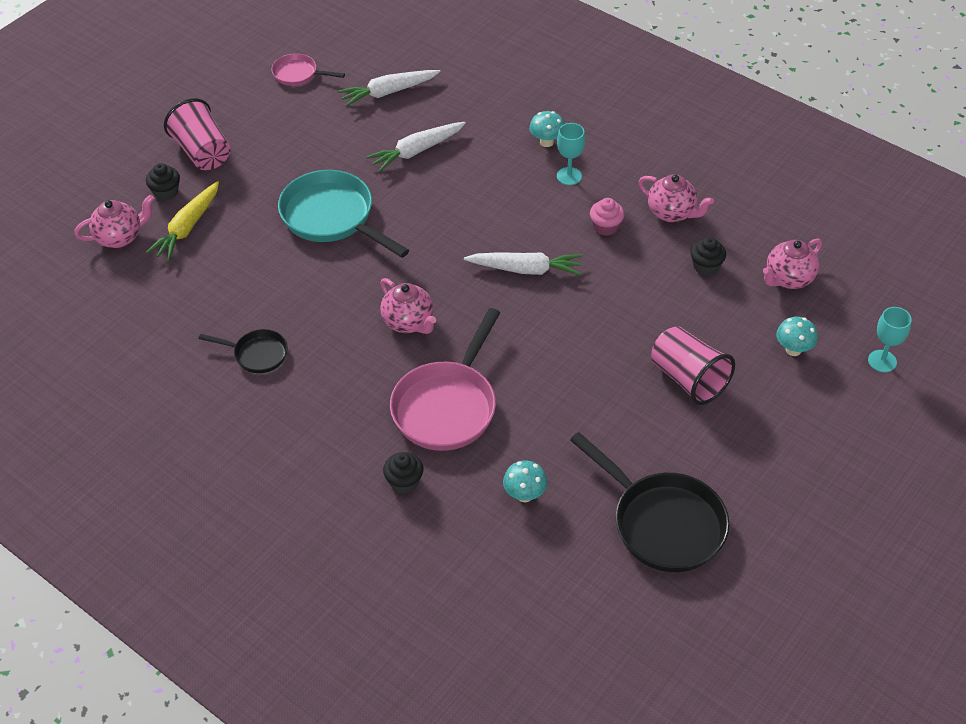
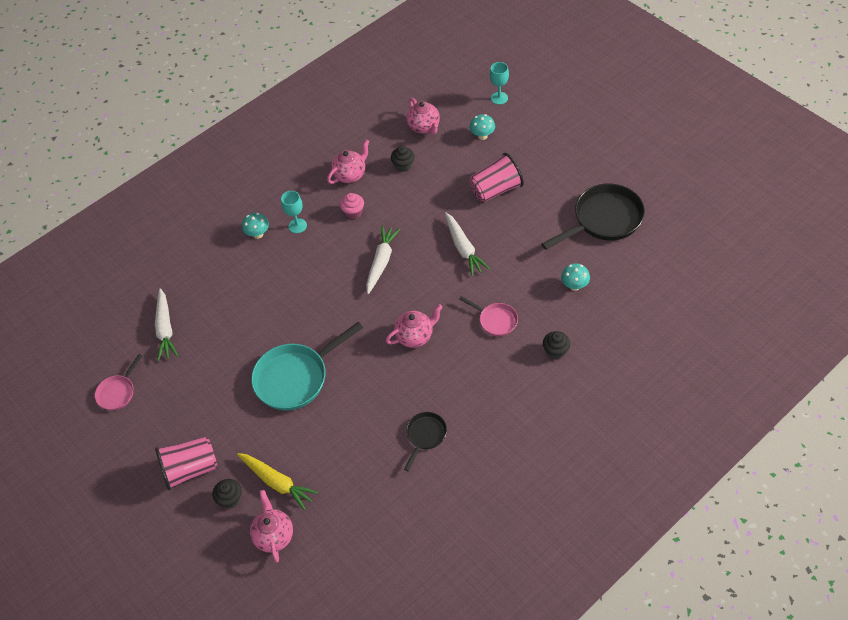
camera: 75 degrees left, 5 degrees up
(416, 151) = (240, 316): white carrot -> white carrot (463, 248)
(447, 406) = (496, 320): pink pan -> pink pan, size x0.52

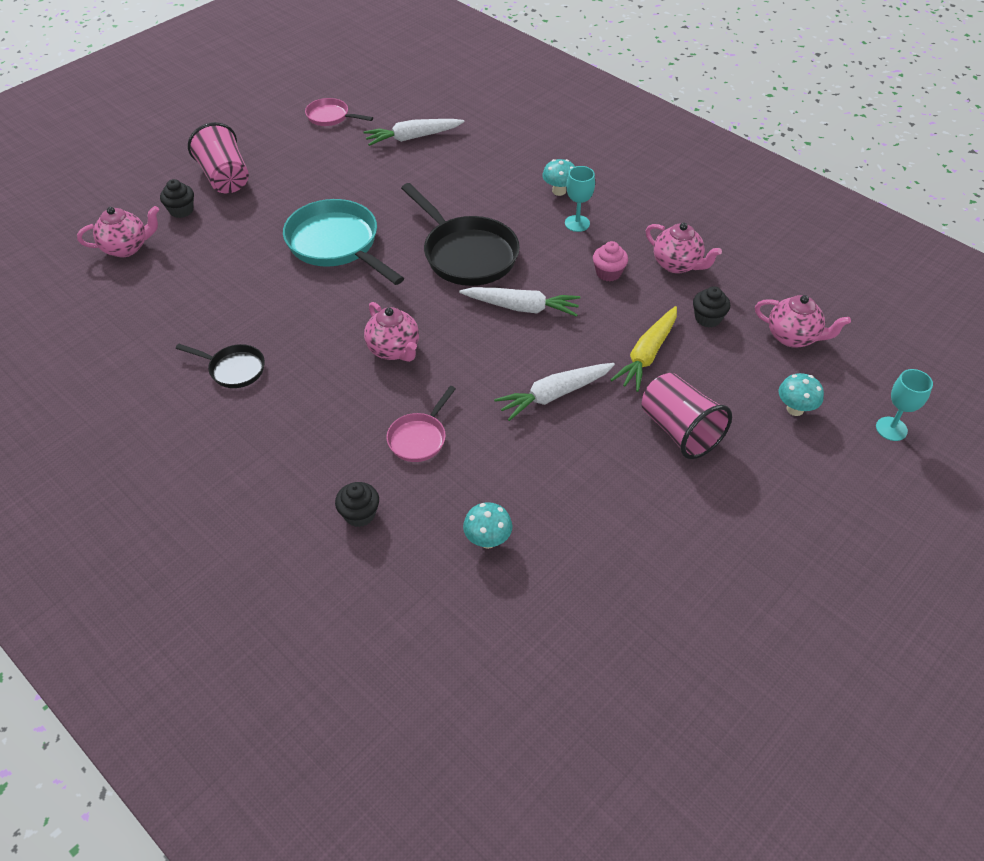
camera: 80 degrees right, 5 degrees down
(277, 482) = (194, 244): yellow carrot -> yellow carrot (647, 355)
(424, 127) = (793, 337): pink teapot -> pink teapot turned 120 degrees counterclockwise
(604, 219) = (637, 586): black pan -> black pan (467, 254)

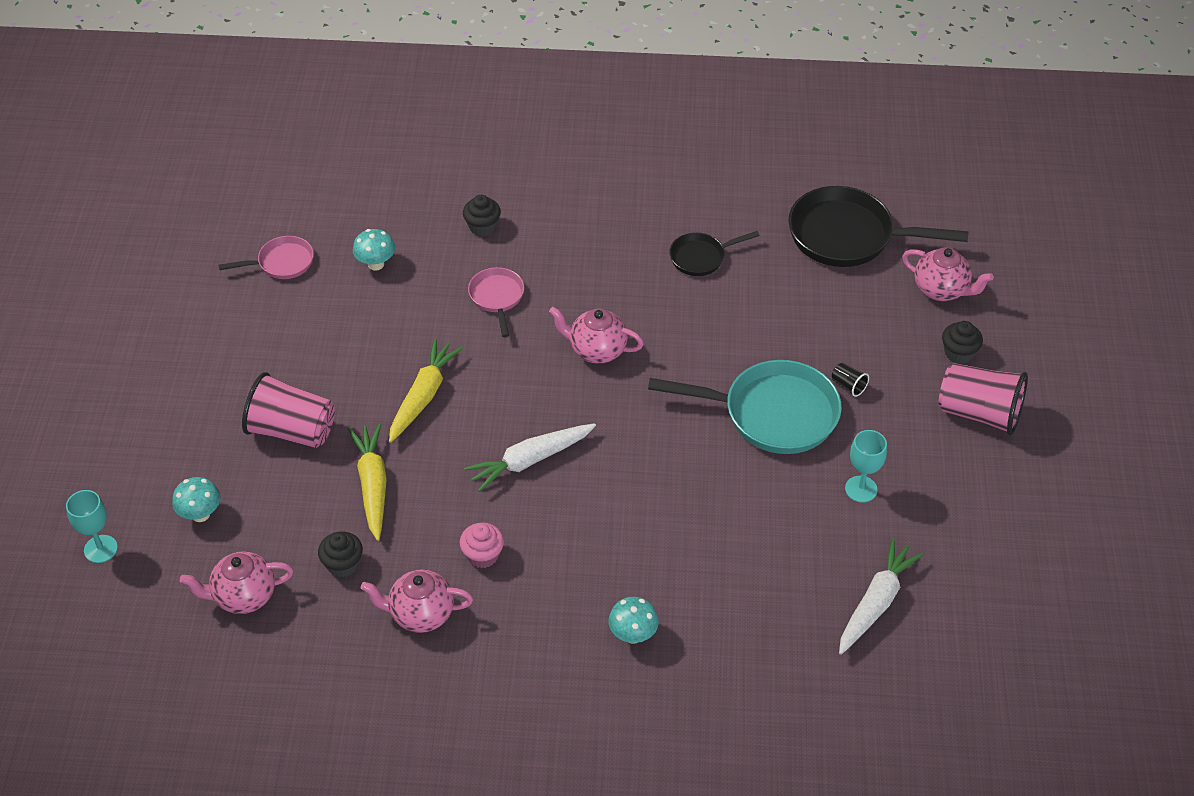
camera: 140 degrees right, 0 degrees up
(127, 248) = (941, 290): pink teapot -> pink teapot turned 90 degrees counterclockwise
(270, 232) = (848, 385): none -> black cup
(330, 117) = (1002, 569): pink pan -> pink pan (282, 263)
(467, 254) = (641, 485): black pan -> black pan (848, 236)
(554, 395) = (423, 396): white carrot -> yellow carrot
(577, 223) = (571, 600): turquoise goblet -> turquoise goblet (861, 489)

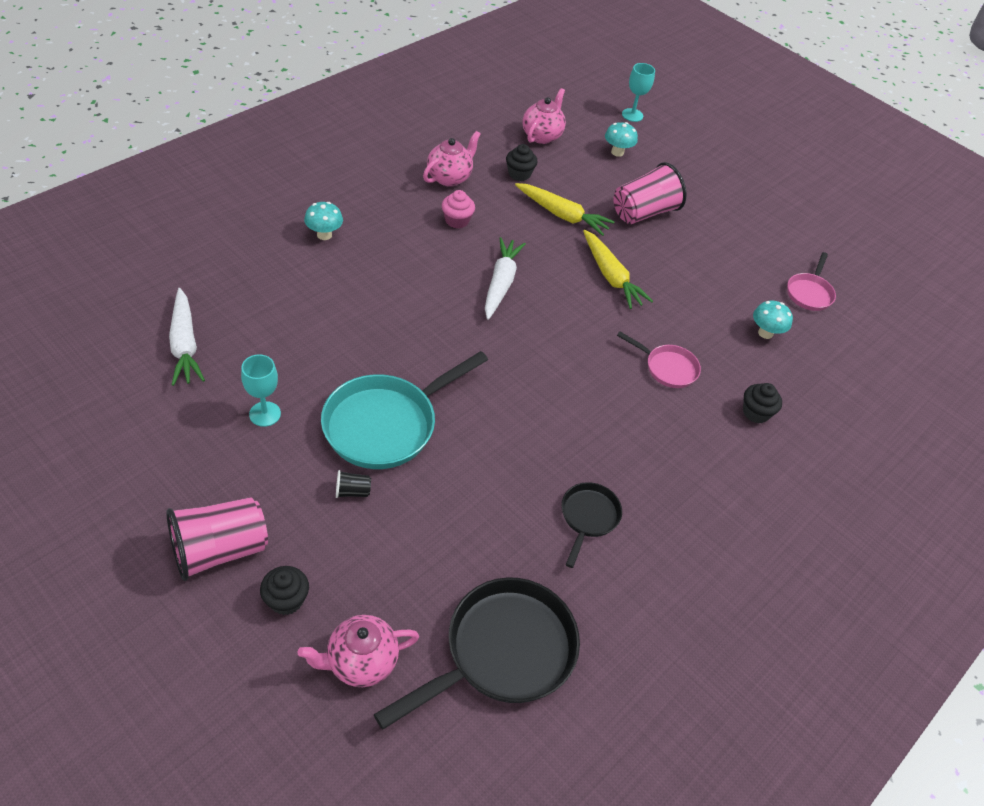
camera: 125 degrees right, 0 degrees up
(596, 350) = (558, 380): pink teapot -> none

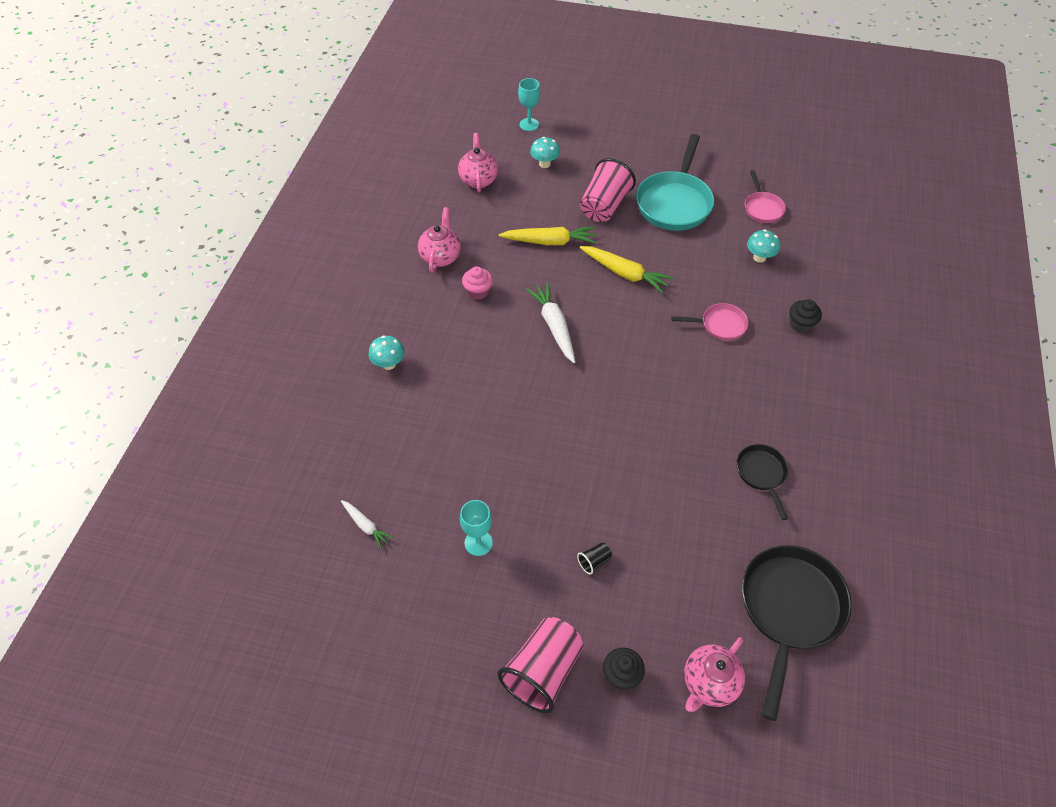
camera: 25 degrees left, 5 degrees up
(185, 344) = (366, 526): white carrot -> white carrot, size x0.57
(386, 424) = (571, 493): turquoise pan -> turquoise pan (674, 203)
(519, 174) = (490, 224): black cupcake -> none

